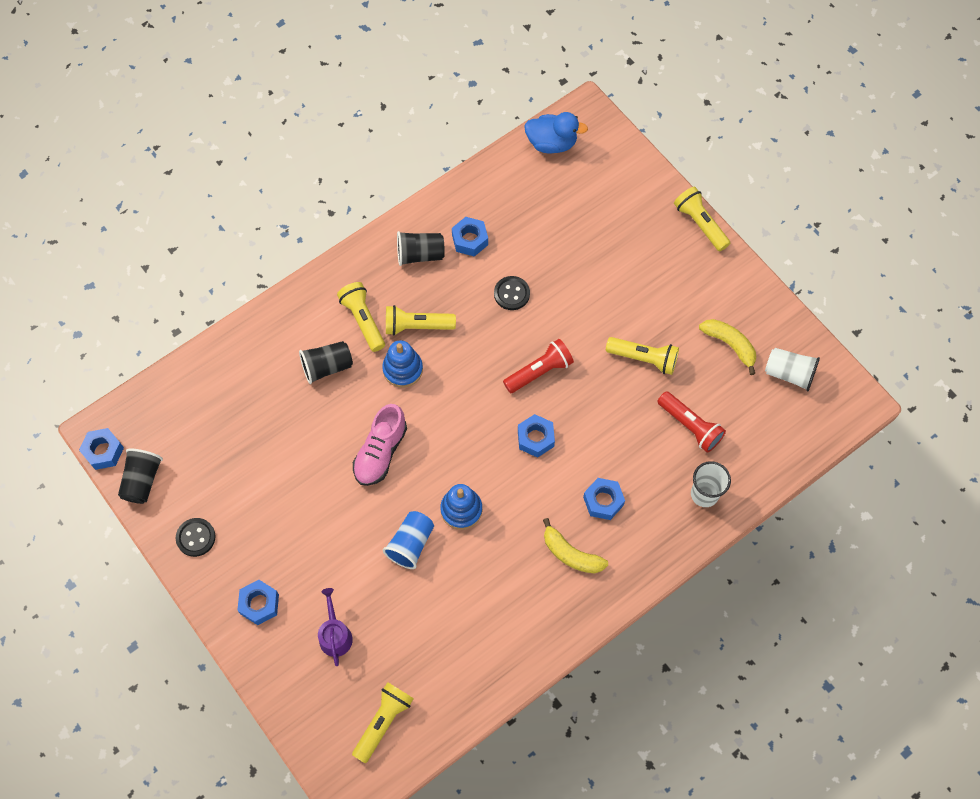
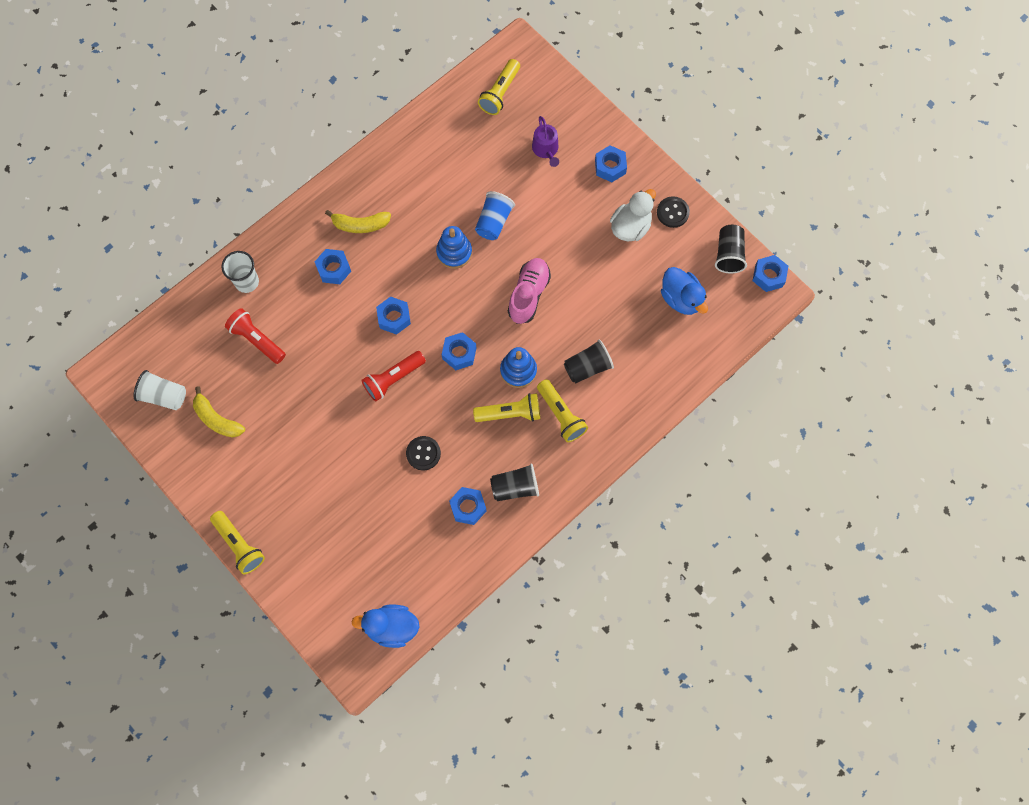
camera: 175 degrees right, 5 degrees up
(209, 433) = (681, 299): none -> blue duck
(249, 524) = (630, 227): none -> white duck
(465, 393) = (459, 353): none -> blue nut
(571, 554) = (360, 225): yellow banana -> yellow banana turned 150 degrees clockwise
(644, 358) = (297, 399): yellow flashlight -> none

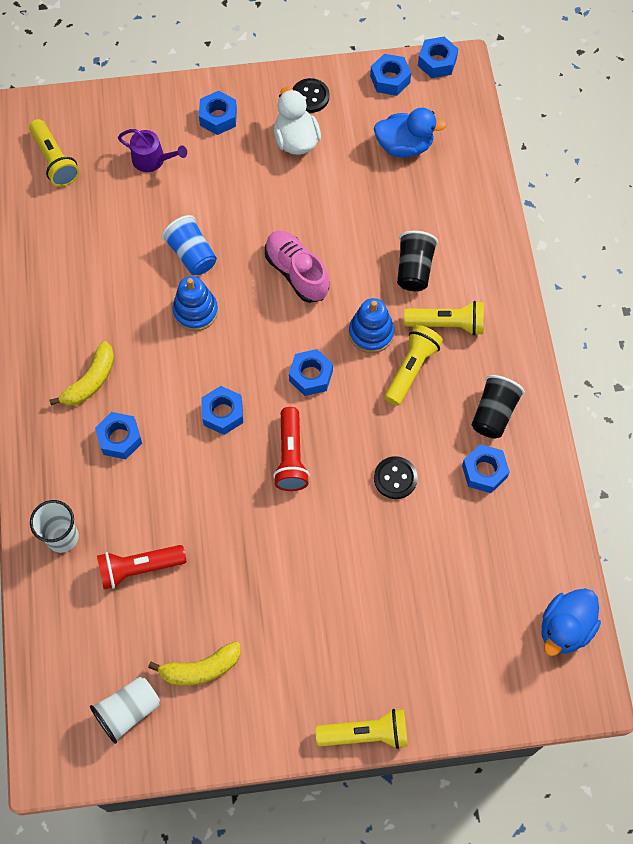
camera: 55 degrees left, 5 degrees down
(728, 254) = (390, 79): black cup -> blue nut

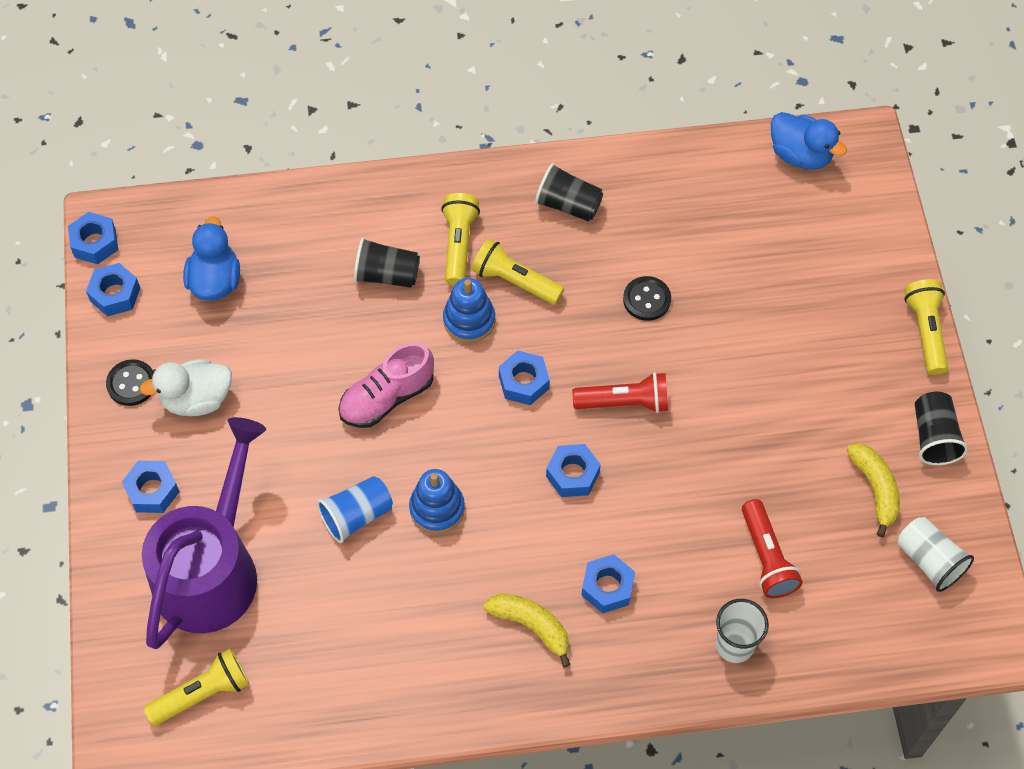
camera: 90 degrees left, 5 degrees down
(152, 159) = (211, 569): purple watering can -> purple watering can, size x2.42
(252, 729) = (933, 437): none -> black cup
(484, 471) = (635, 216): blue nut -> none

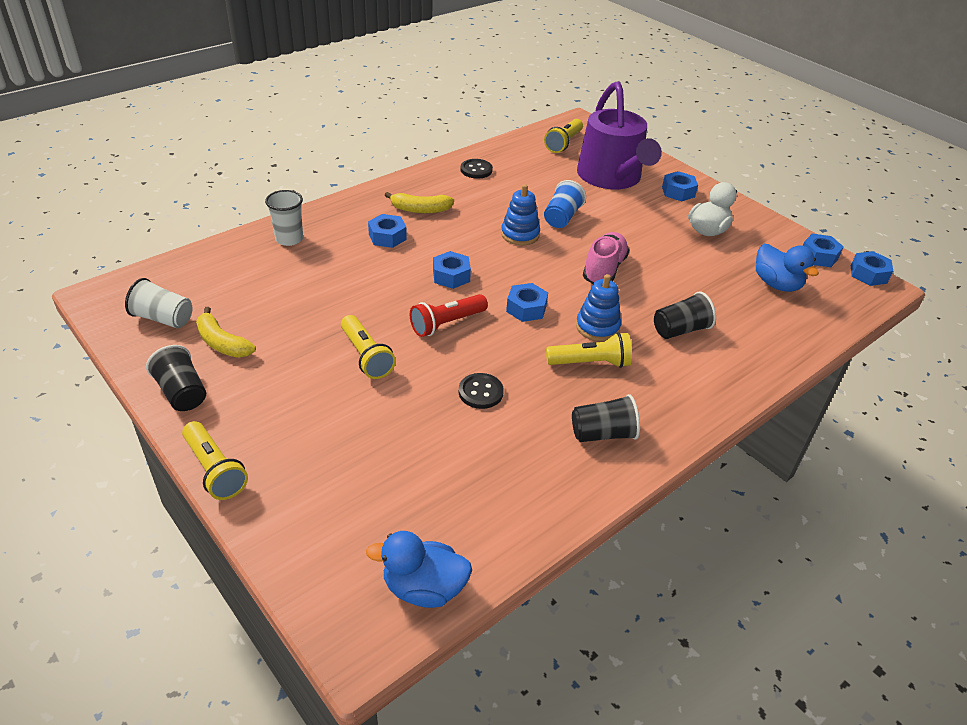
camera: 145 degrees right, 20 degrees down
(131, 383) = (750, 224): black button -> black button (476, 170)
(458, 244) = (654, 369): yellow flashlight -> yellow flashlight (366, 356)
(767, 557) = (289, 281): red flashlight -> none

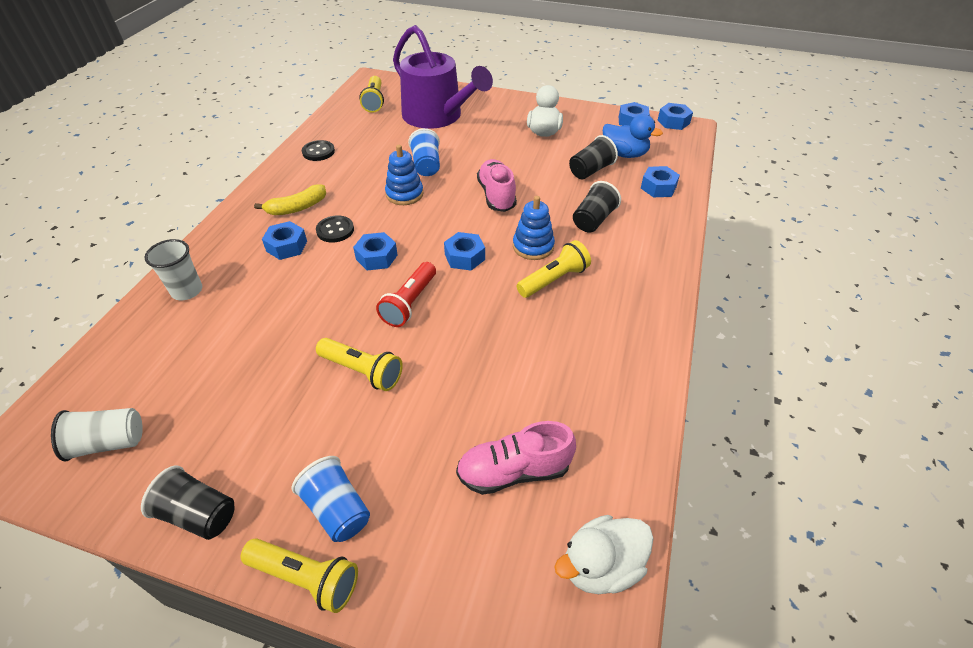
camera: 30 degrees left, 5 degrees up
(222, 343) = (201, 434): yellow banana -> none
(270, 439) = (337, 509): none -> blue cup
(418, 486) = (514, 471): none -> pink shoe
(424, 588) = (601, 566): blue duck -> white duck
(480, 392) = (491, 351): black button -> black button (335, 230)
(603, 434) = (614, 335): black cup -> black cup (590, 170)
(678, 192) = (496, 109): blue nut -> blue nut (658, 187)

